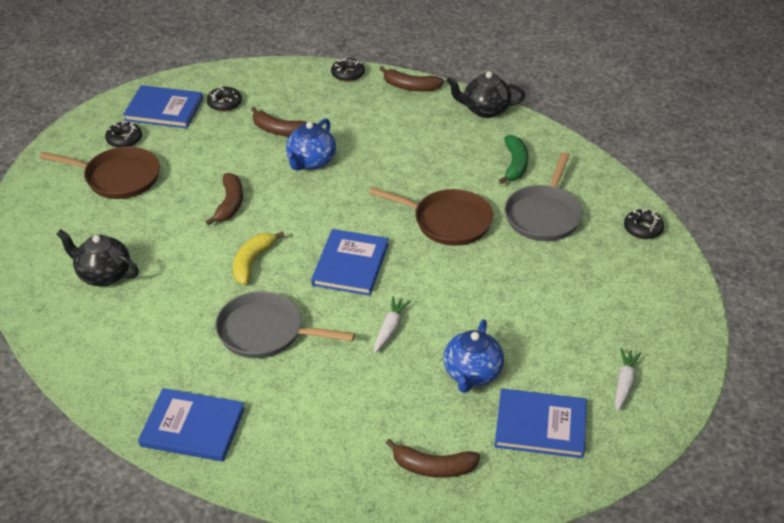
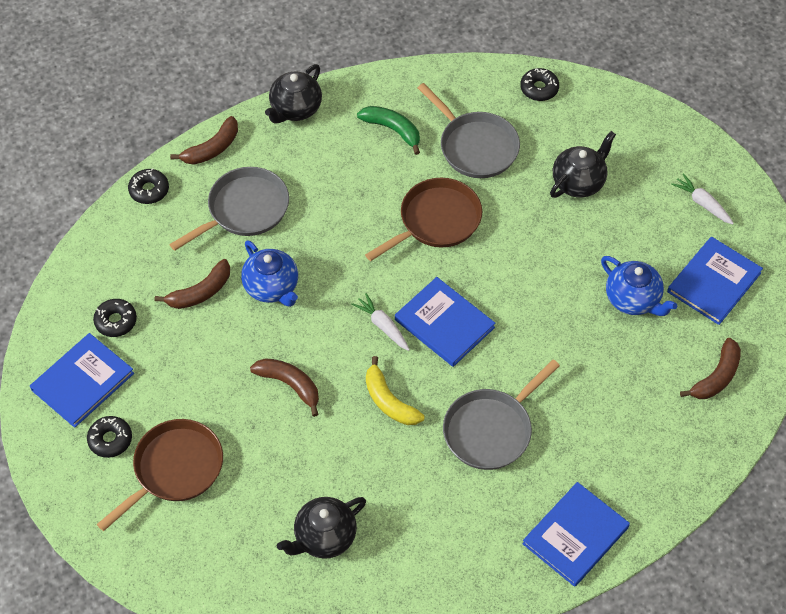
camera: 60 degrees left, 15 degrees up
(369, 122) = (244, 210): none -> grey pan
(390, 329) = (545, 332): white carrot -> white carrot (383, 326)
(567, 291) = (579, 182): none -> black teapot

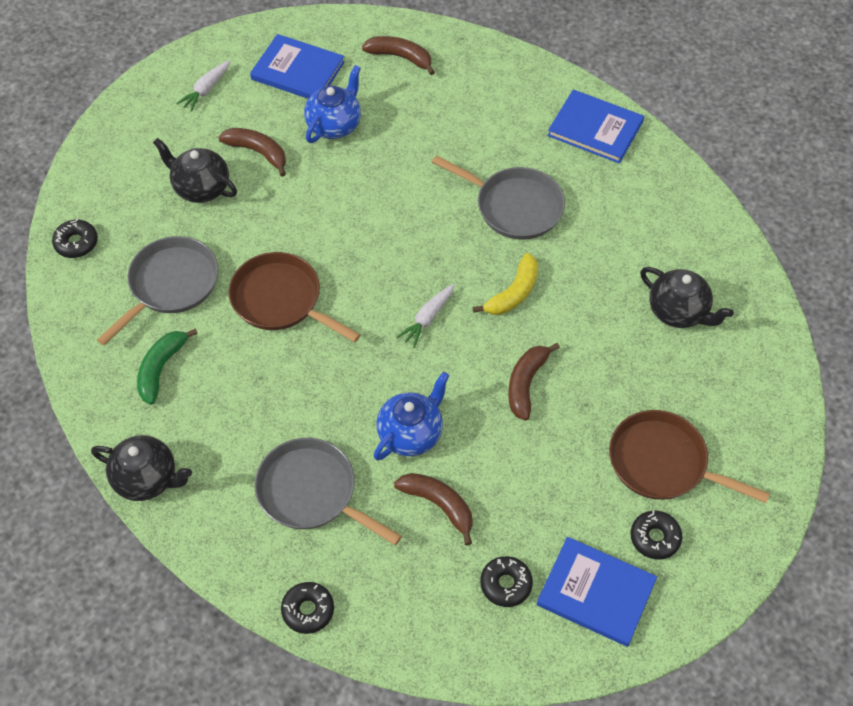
camera: 105 degrees left, 0 degrees up
(212, 149) = (227, 556): brown banana -> brown banana (258, 152)
(444, 323) = (408, 266): blue book -> none

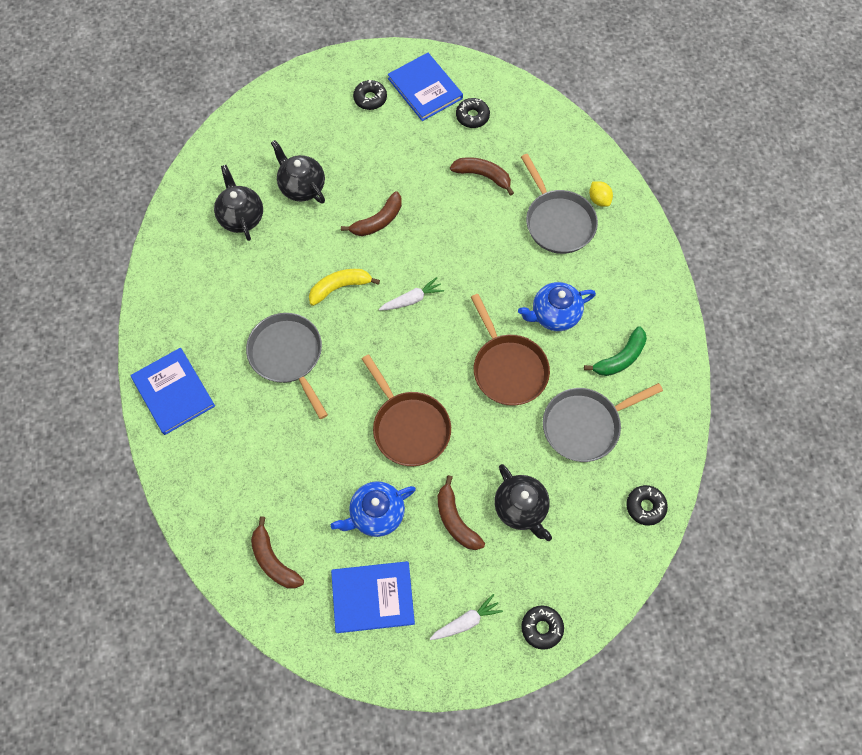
camera: 150 degrees left, 10 degrees up
(147, 479) = (661, 282): black teapot -> black teapot (302, 187)
(273, 550) = (599, 199): none -> yellow lemon
(298, 71) = (373, 597): blue book -> blue book turned 60 degrees counterclockwise
(308, 610) = (595, 157): black donut -> black donut (541, 628)
(411, 433) = (473, 226): blue teapot -> blue teapot (554, 315)
(439, 505) = (483, 176): brown banana -> brown banana turned 135 degrees clockwise
(663, 463) = (332, 133): brown pan -> brown pan (409, 427)

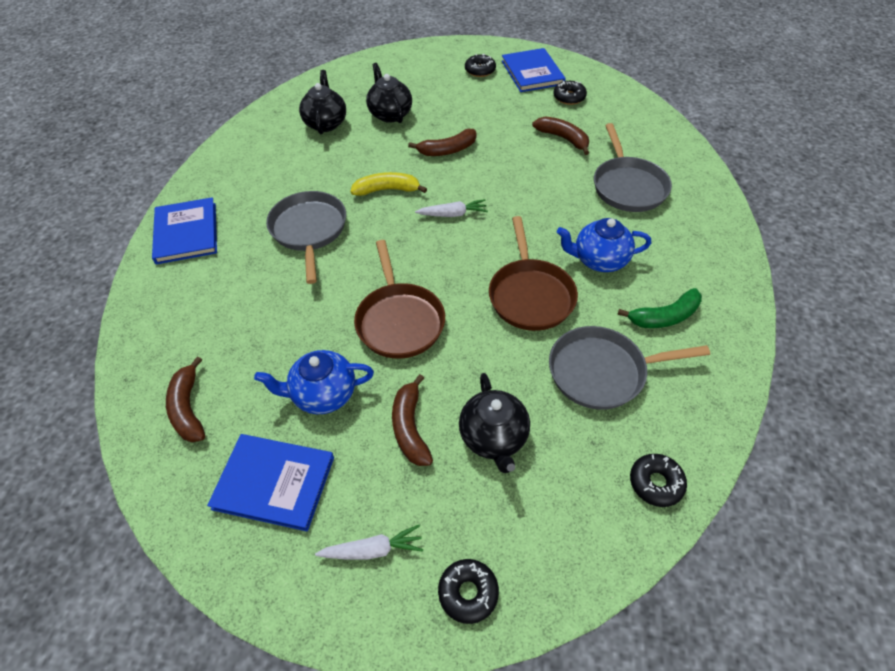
camera: 20 degrees right, 15 degrees down
(599, 199) = (677, 178): yellow lemon -> none

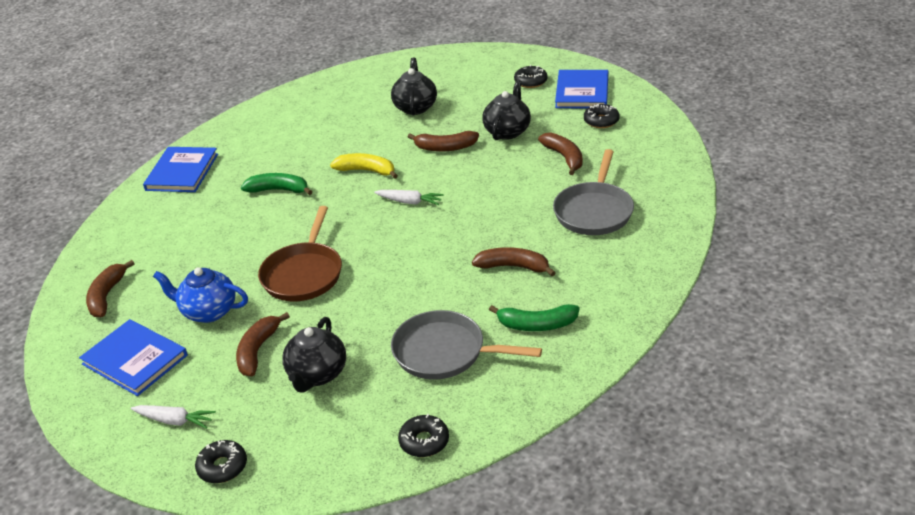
camera: 25 degrees right, 15 degrees down
(309, 230) = (279, 190): grey pan -> green banana
(326, 123) = (352, 105): black teapot -> black teapot (507, 131)
(530, 295) = (428, 280): brown pan -> none
(599, 260) = (513, 267): blue teapot -> brown banana

